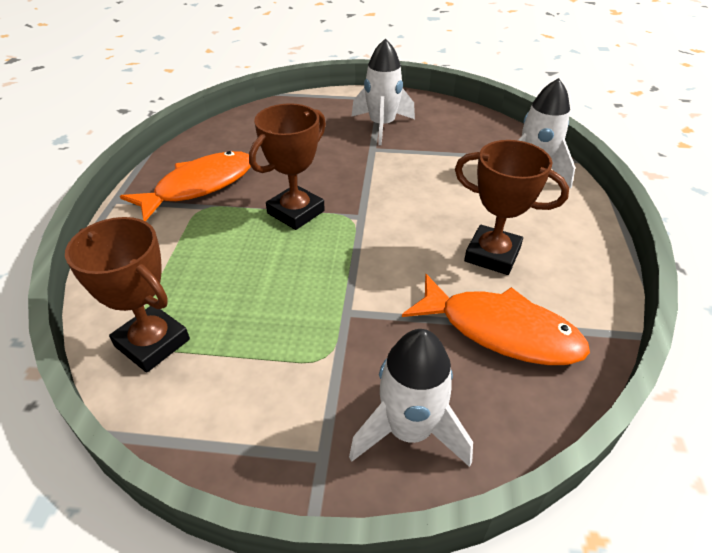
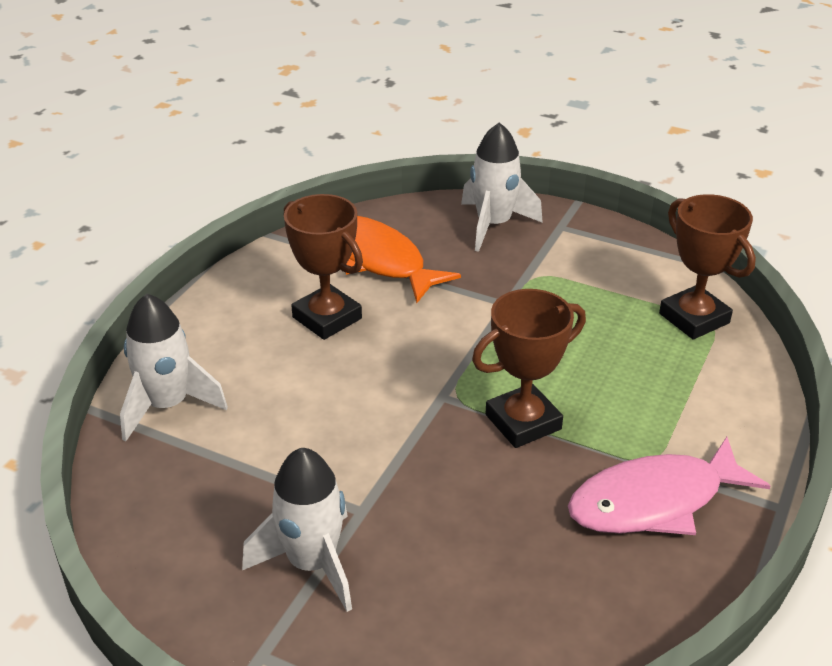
camera: 160 degrees left, 5 degrees down
(199, 186) = (654, 501): orange fish -> pink fish

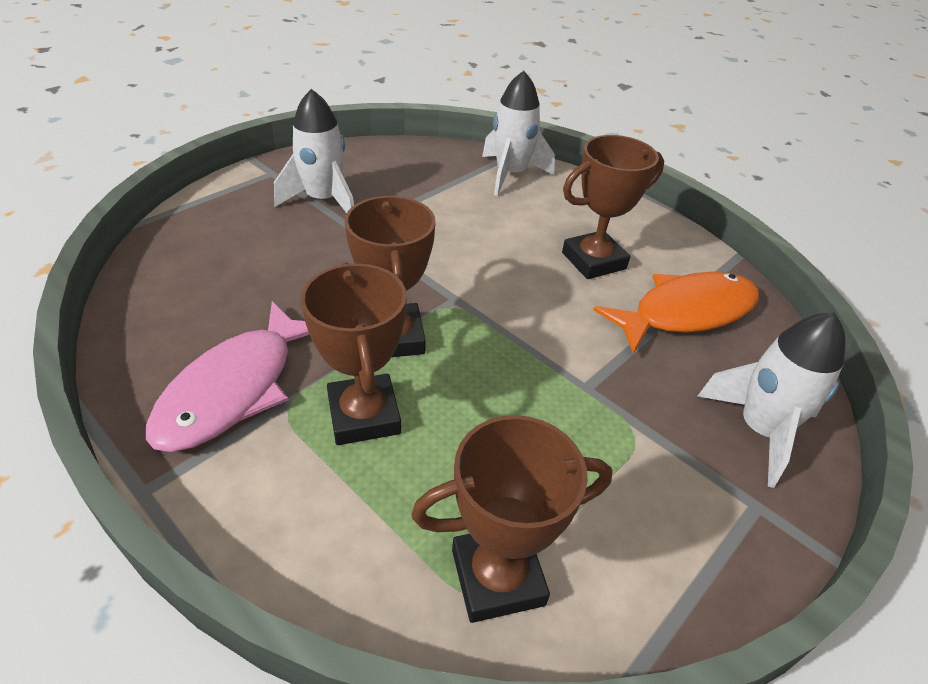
camera: 105 degrees right, 5 degrees up
(621, 412) = (364, 415): none -> brown trophy
(654, 501) = (235, 389): pink fish -> pink fish turned 150 degrees counterclockwise

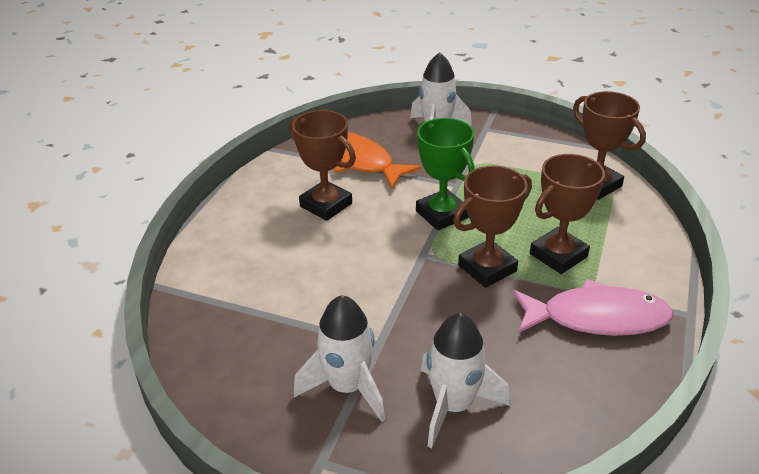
camera: 110 degrees left, 5 degrees down
(511, 175) = (215, 278): white rocket -> white rocket (453, 405)
(523, 343) = (442, 214): none -> green trophy

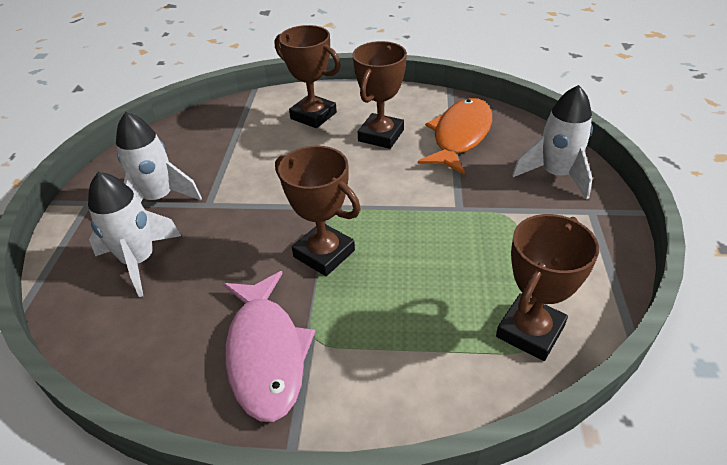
camera: 75 degrees right, 5 degrees up
(442, 214) = (400, 207): green trophy -> none
(558, 255) = (365, 308): brown trophy -> brown trophy (313, 115)

